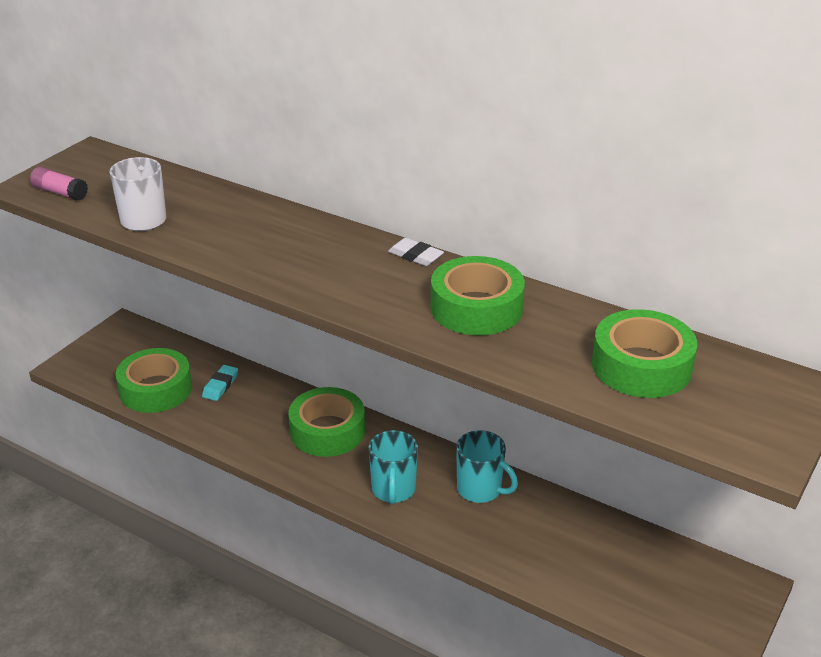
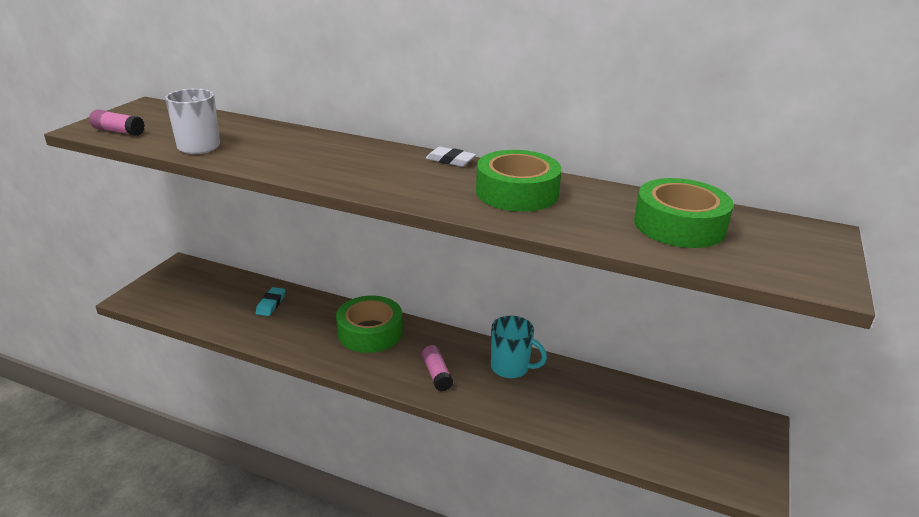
camera: 10 degrees left, 5 degrees down
(156, 389) = (213, 311): green tape -> none
(393, 490) = (436, 374): turquoise mug -> pink glue stick

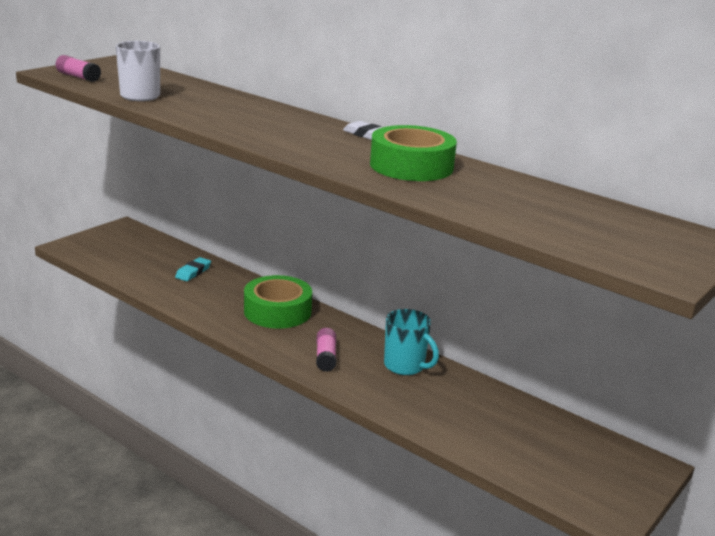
camera: 15 degrees right, 5 degrees down
(679, 225) = (555, 211): green tape -> none

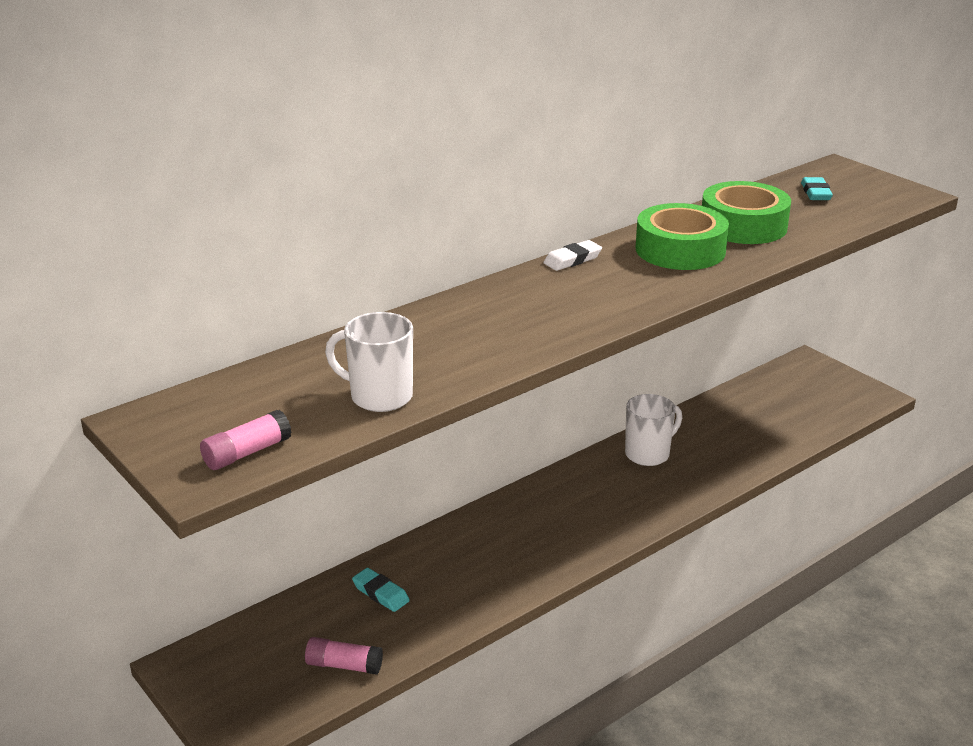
camera: 75 degrees left, 5 degrees up
(277, 311) = (513, 527): green tape -> green tape (743, 225)
(326, 357) = (627, 503): pink glue stick -> pink glue stick (344, 665)
(405, 366) = (648, 454): turquoise mug -> white mug
(611, 223) = (815, 193): none -> turquoise eraser

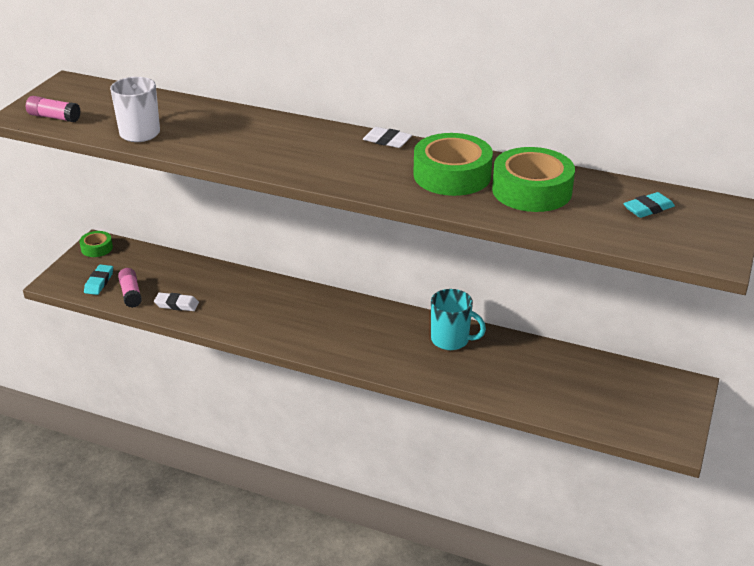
camera: 60 degrees right, 5 degrees up
(191, 670) = (97, 248): none -> green tape
(380, 593) = (202, 283): turquoise eraser -> turquoise eraser (99, 282)
(409, 629) = (177, 305): none -> white eraser
(648, 454) = (451, 340): white mug -> turquoise mug

